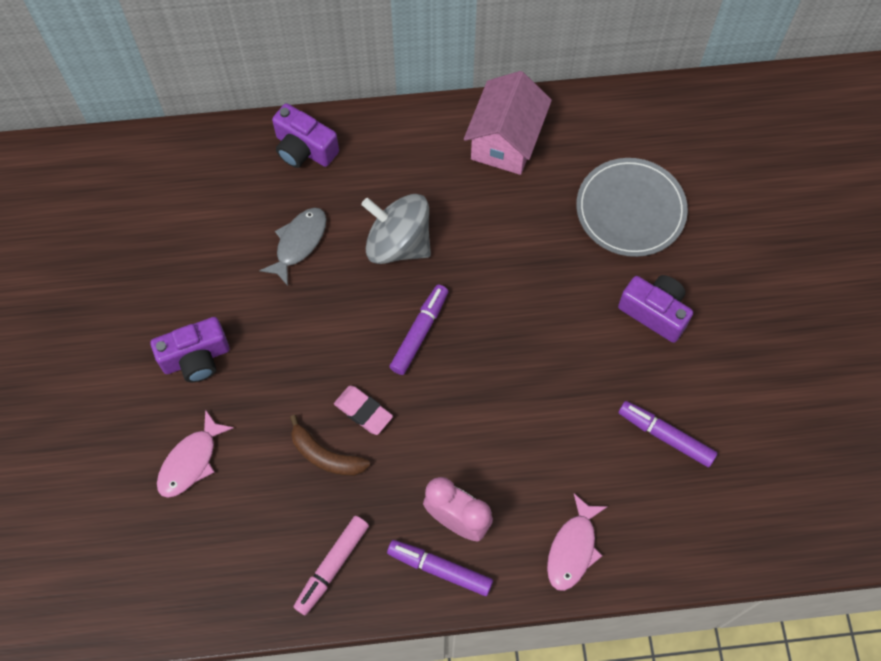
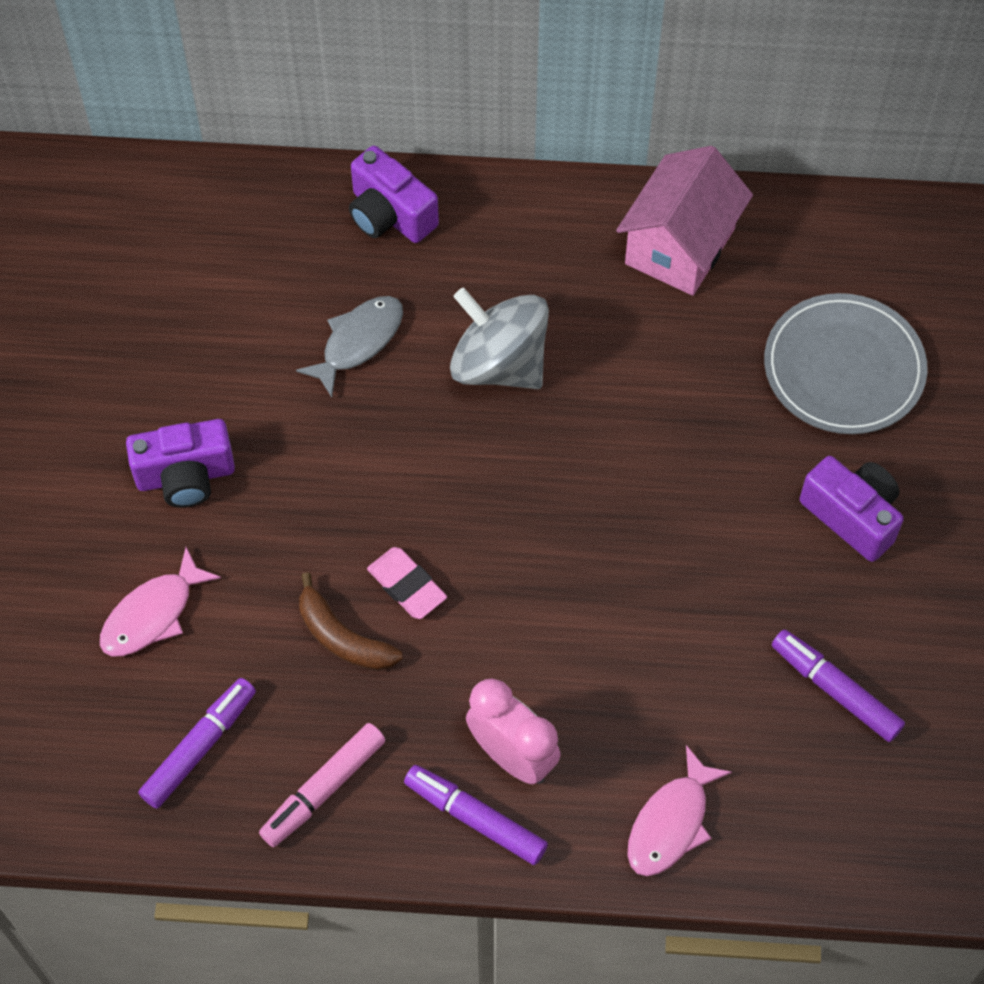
camera: 10 degrees right, 5 degrees down
(420, 332) = (507, 491): purple marker -> purple marker (200, 747)

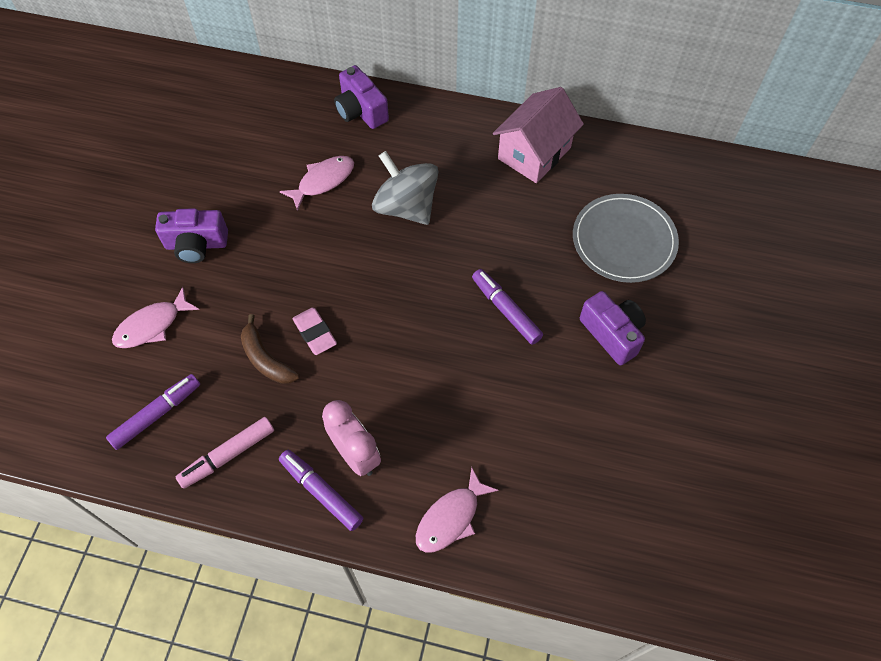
camera: 10 degrees right, 0 degrees up
(358, 342) = (323, 181): grey fish -> pink fish
(835, 690) = (580, 446): purple marker -> purple marker (506, 310)

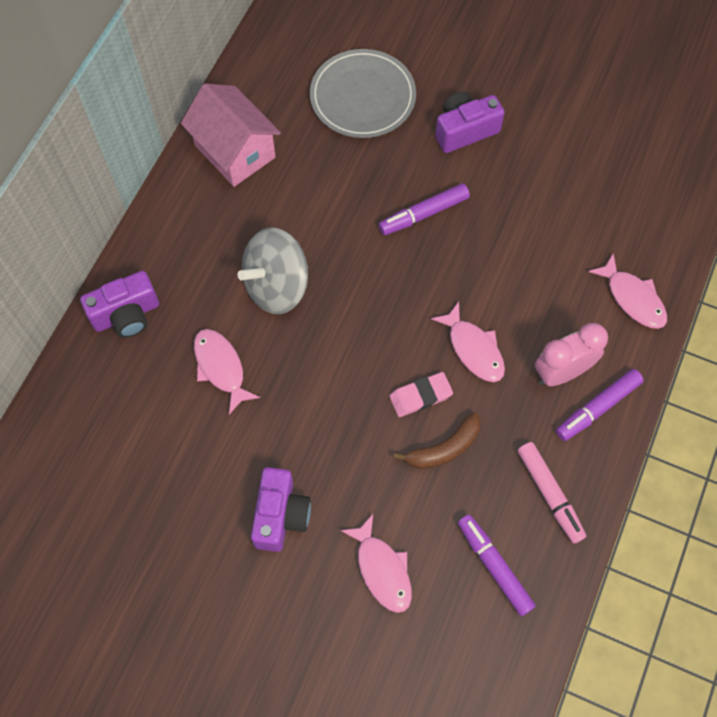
camera: 80 degrees left, 5 degrees up
(369, 371) = (473, 349): none -> pink fish

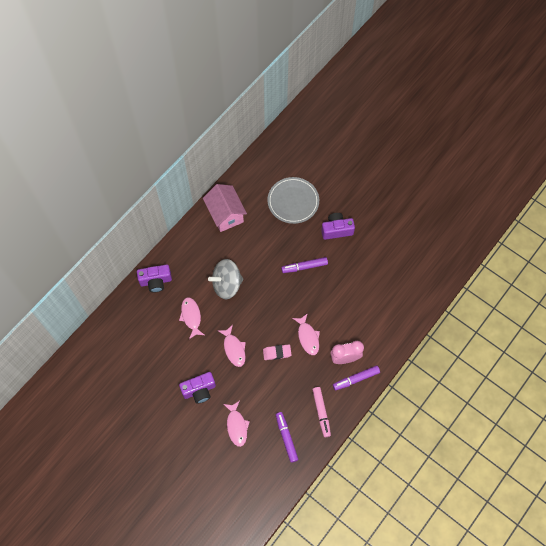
camera: 15 degrees right, 0 degrees up
(281, 515) = (199, 390): purple camera -> purple camera turned 45 degrees clockwise
(444, 448) = (280, 379): brown banana -> none
(632, 298) = (389, 332): pink fish -> pink fish (234, 349)

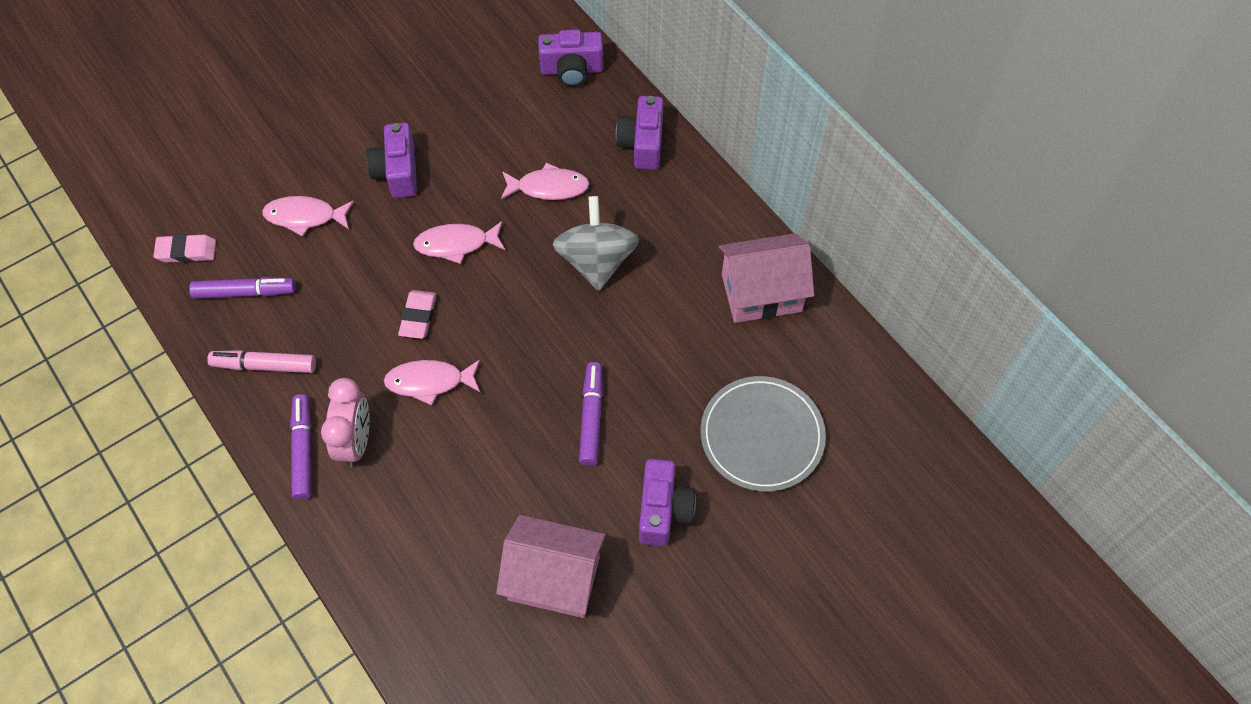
camera: 105 degrees right, 5 degrees down
(116, 326) = (572, 70): none -> purple camera
(271, 477) = (186, 251): none -> pink eraser
(377, 262) = (554, 578): none -> pink house

